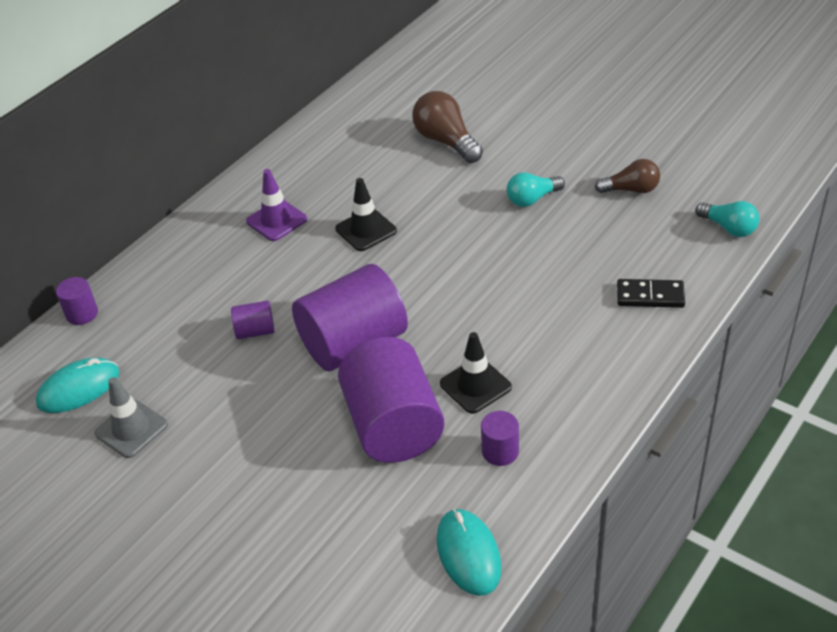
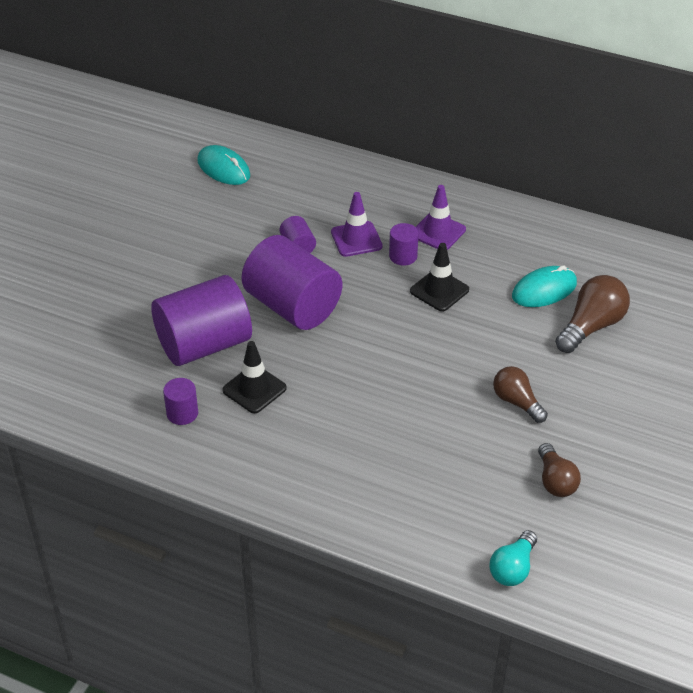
camera: 75 degrees right, 0 degrees up
(82, 314) = (301, 150): purple cylinder -> purple cylinder (403, 256)
(131, 429) = (187, 204): grey traffic cone -> none
(262, 282) = (356, 239): none -> purple traffic cone
(468, 554) = (79, 406): turquoise mouse -> turquoise mouse (544, 290)
(532, 199) = (517, 402): turquoise light bulb -> brown light bulb
(650, 296) = (391, 504): black domino -> none

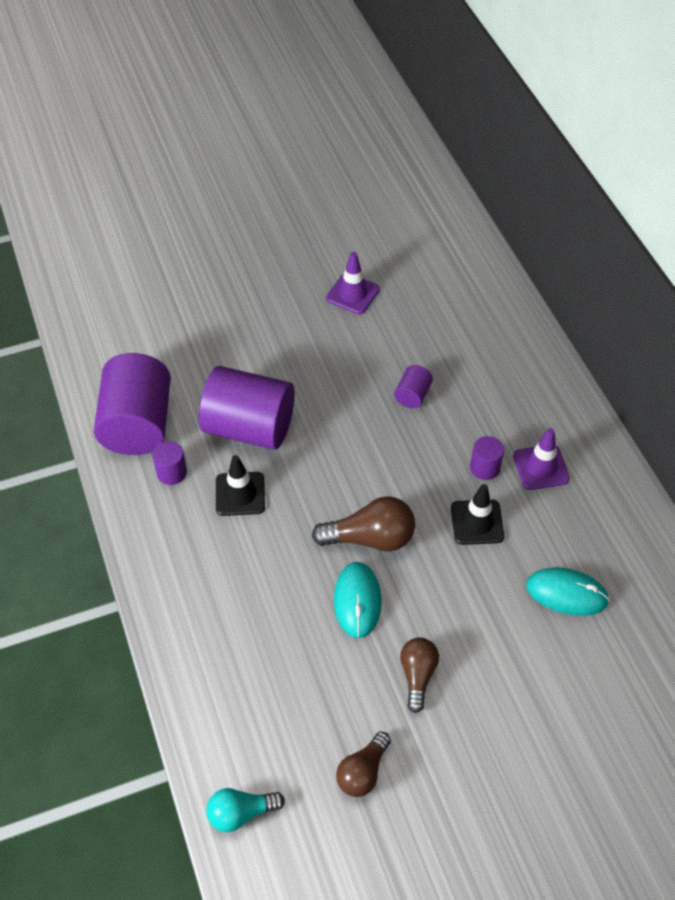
camera: 45 degrees right, 10 degrees up
(223, 168) = (437, 282): turquoise mouse -> turquoise mouse (357, 601)
(292, 306) = (347, 445): purple cylinder -> purple cylinder (137, 424)
(356, 239) = (466, 423): purple traffic cone -> purple traffic cone (353, 294)
(591, 326) = (565, 662): brown light bulb -> brown light bulb (370, 538)

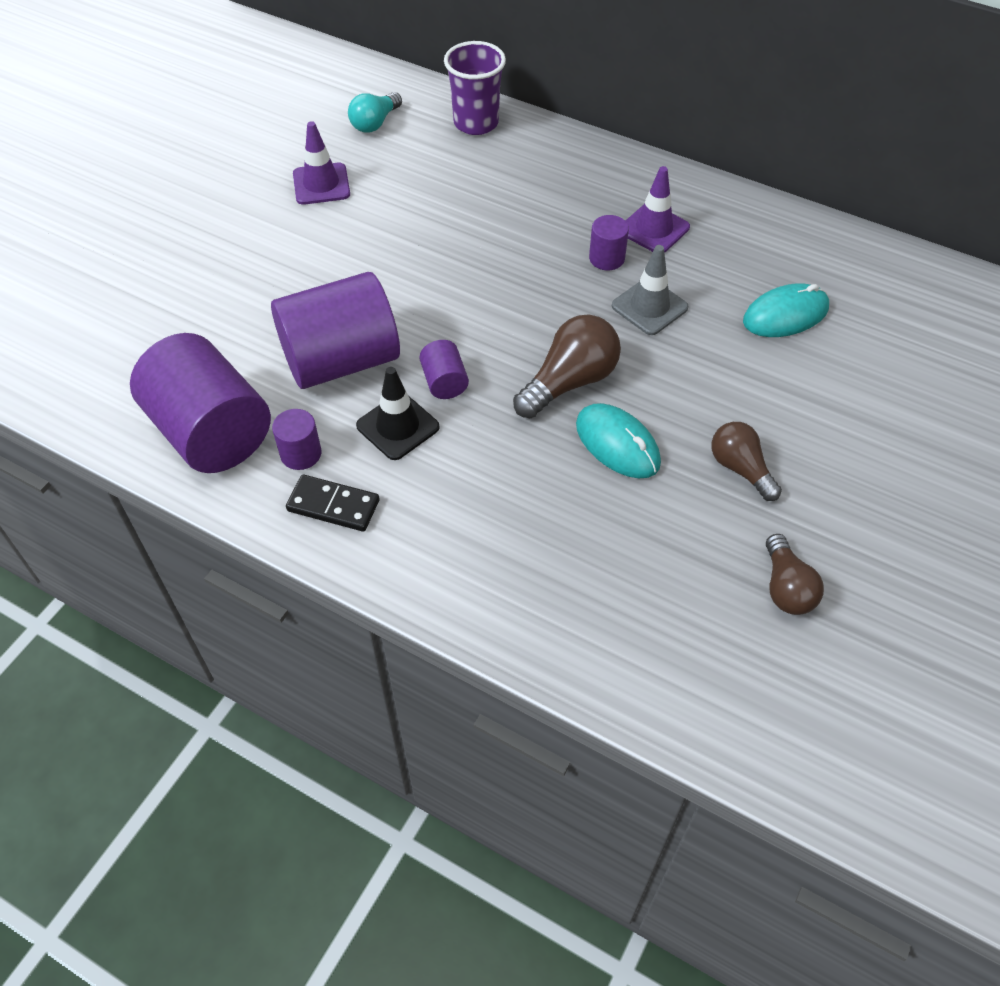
camera: 40 degrees left, 0 degrees up
(158, 518) = (333, 505): none -> black domino
(241, 813) = (720, 716): turquoise light bulb -> turquoise light bulb (375, 123)
(412, 395) = (475, 237): purple cylinder -> purple cylinder (444, 382)
(477, 522) = (649, 307): black traffic cone -> grey traffic cone
(499, 308) = (476, 123): none -> purple cup

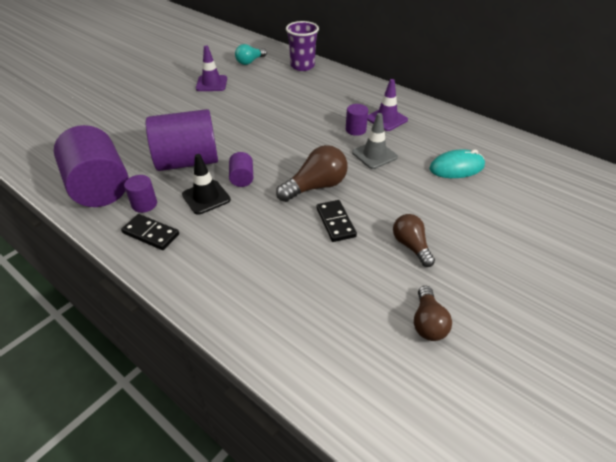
camera: 10 degrees right, 10 degrees down
(617, 444) = (335, 222): turquoise mouse -> black domino

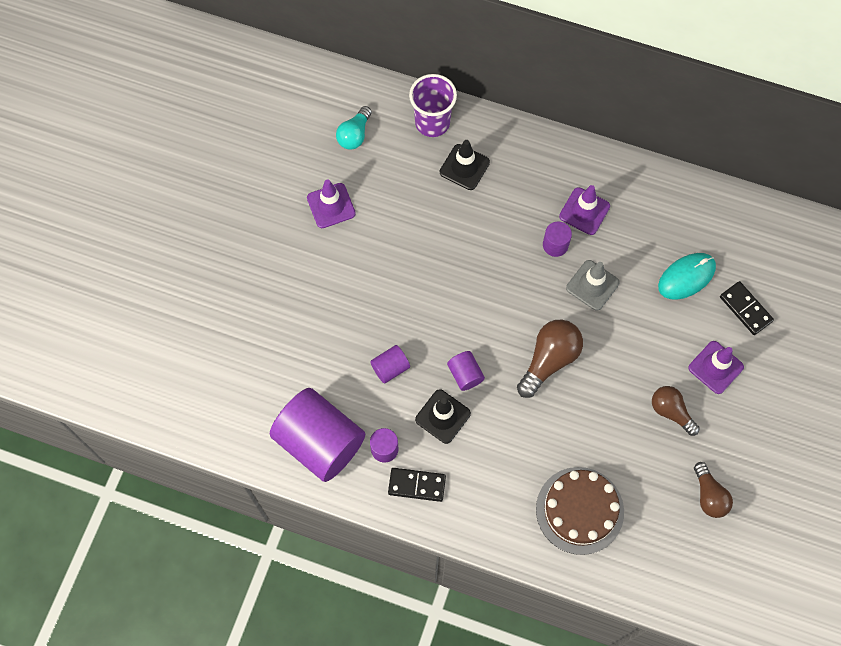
camera: 20 degrees left, 25 degrees up
(188, 161) = (390, 368): purple cylinder -> purple cylinder, size x0.44
(285, 295) = (579, 510): none -> brown cake
(311, 85) = (464, 167): none -> black traffic cone
(335, 222) = (589, 405): black domino -> black domino (745, 309)
(466, 227) = (715, 367): none -> purple traffic cone

